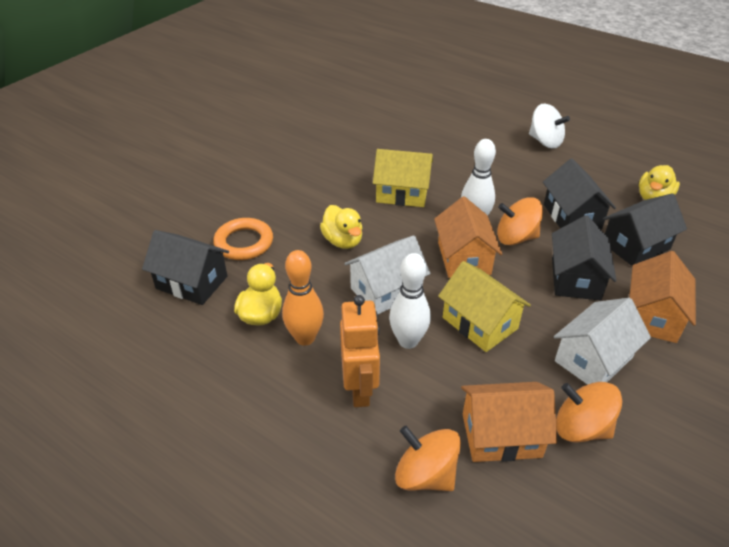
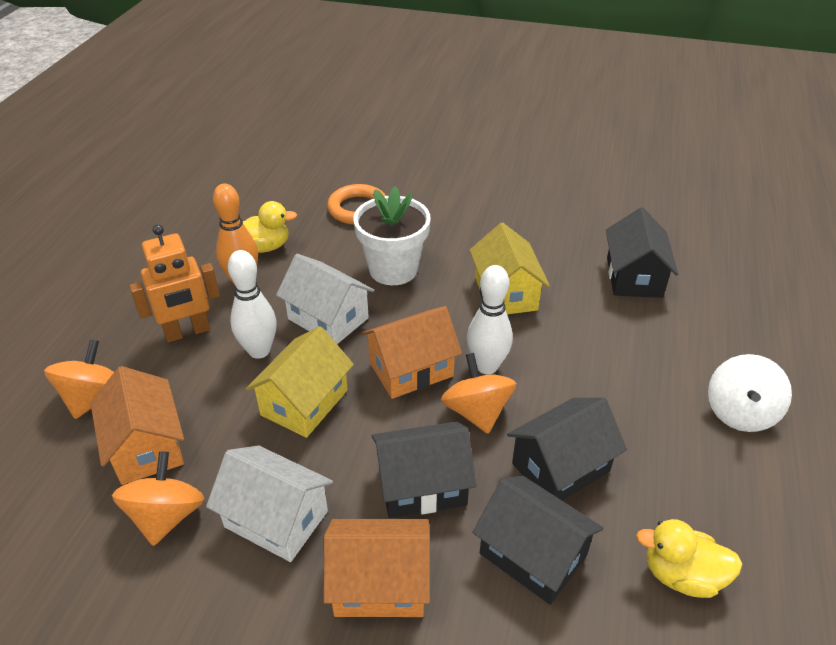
camera: 70 degrees right, 0 degrees up
(192, 282) = (291, 197): black house -> black house (634, 277)
(343, 241) = (393, 269): yellow duck -> white flower pot

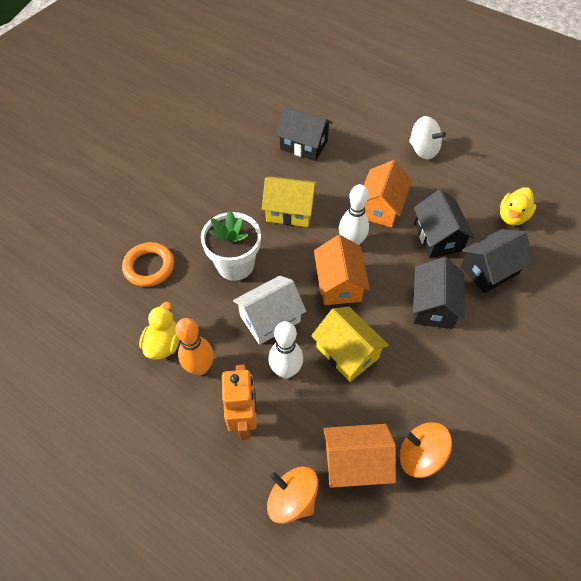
camera: 70 degrees left, 15 degrees up
(276, 519) = (438, 389): white house -> none
(380, 583) = (493, 345): orange house -> orange house (381, 207)
(477, 412) = (386, 261): orange spinning top -> none

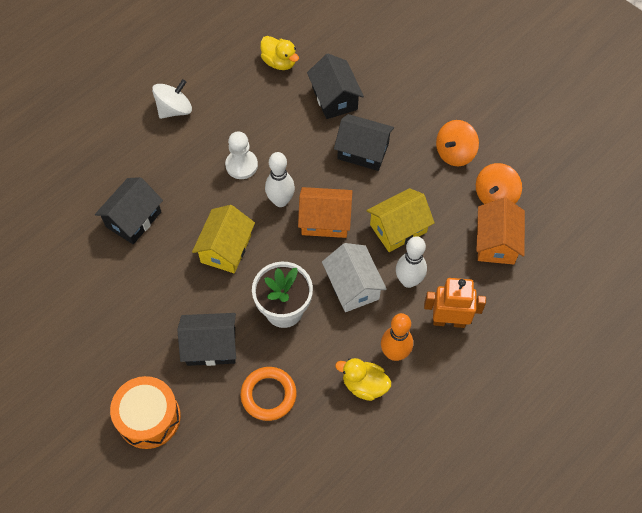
camera: 80 degrees left, 5 degrees up
(126, 189) = (149, 417): none -> orange drum
(292, 499) = (520, 293): orange spinning top -> orange spinning top (455, 153)
(381, 207) = (241, 165): orange house -> white pawn
(437, 237) = (290, 127): black house -> black house (211, 346)

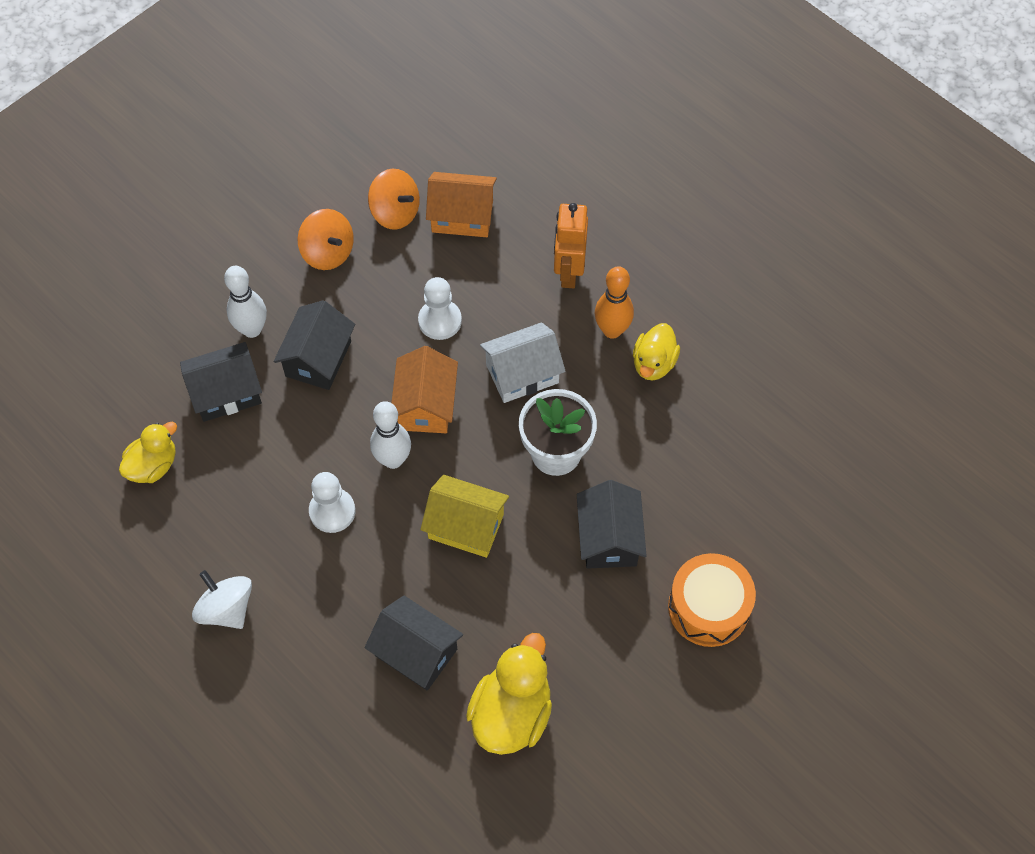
camera: 90 degrees left, 0 degrees up
(83, 279) = (511, 713): none -> yellow duck
(268, 395) = (671, 468): orange ring -> none
(398, 228) = (440, 321): yellow house -> white pawn
(408, 281) = (514, 312): white bowling pin -> white bowling pin (252, 329)

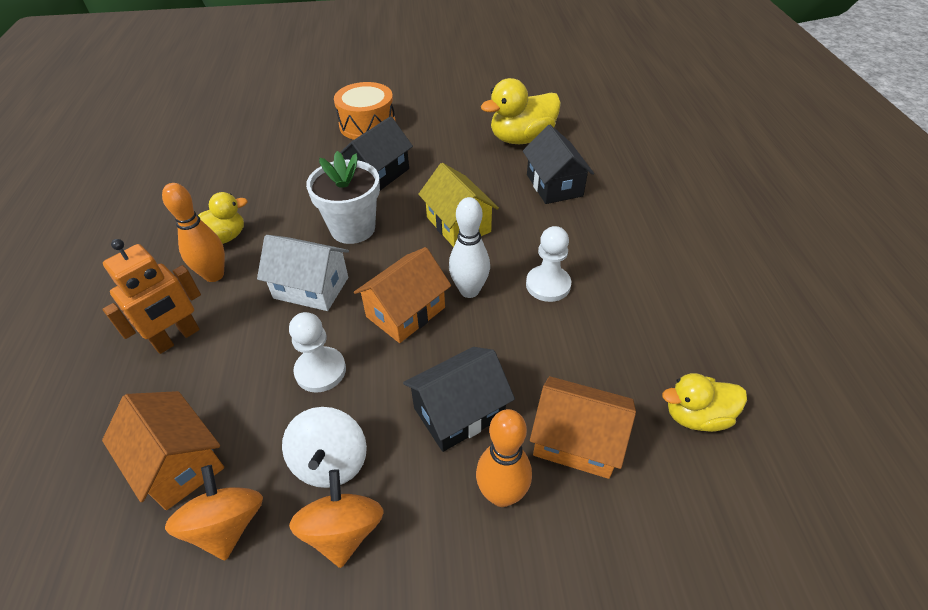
camera: 140 degrees left, 15 degrees down
(226, 393) = (576, 440): black house -> orange house
(226, 609) = (679, 271): white spinning top -> white spinning top (330, 462)
(252, 329) = (502, 494): white bowling pin -> orange bowling pin

